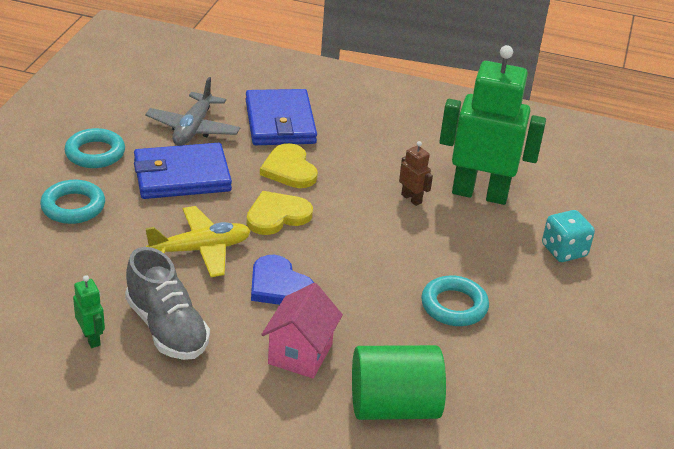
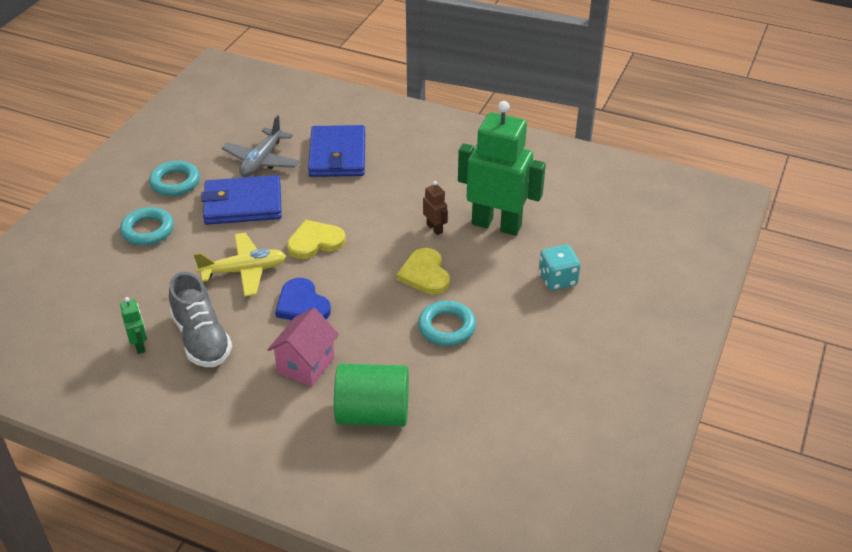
camera: 10 degrees right, 5 degrees up
(289, 169) = (335, 199): yellow heart -> yellow heart (425, 274)

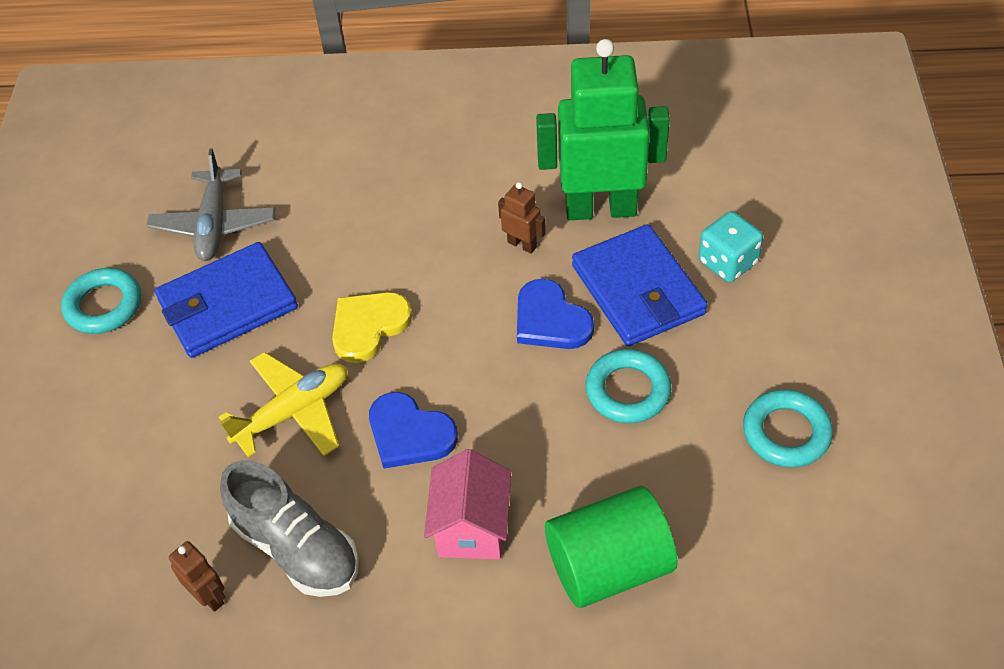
camera: 20 degrees left, 10 degrees up
(140, 345) = (209, 596): green robot -> brown robot
(147, 230) = (108, 400): turquoise ring -> turquoise ring (786, 433)
(337, 155) = (319, 177): blue wallet -> blue wallet (638, 290)
(425, 274) = (550, 320): yellow heart -> blue heart

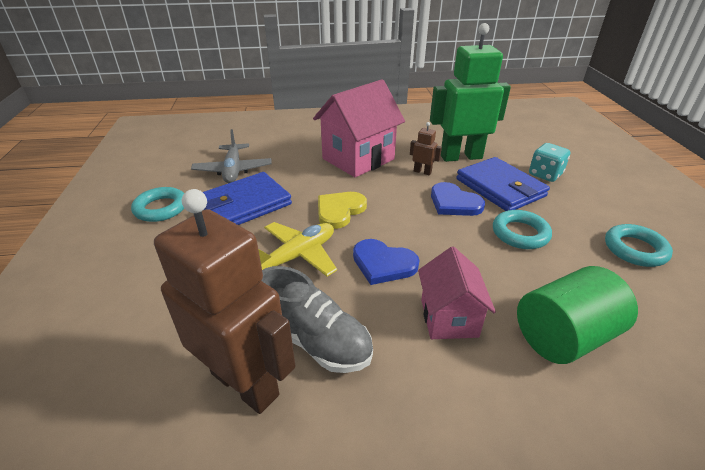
camera: 10 degrees left, 15 degrees down
(209, 596) = (245, 383): brown robot -> brown robot, size x2.45
(422, 206) = (358, 159): none -> pink house

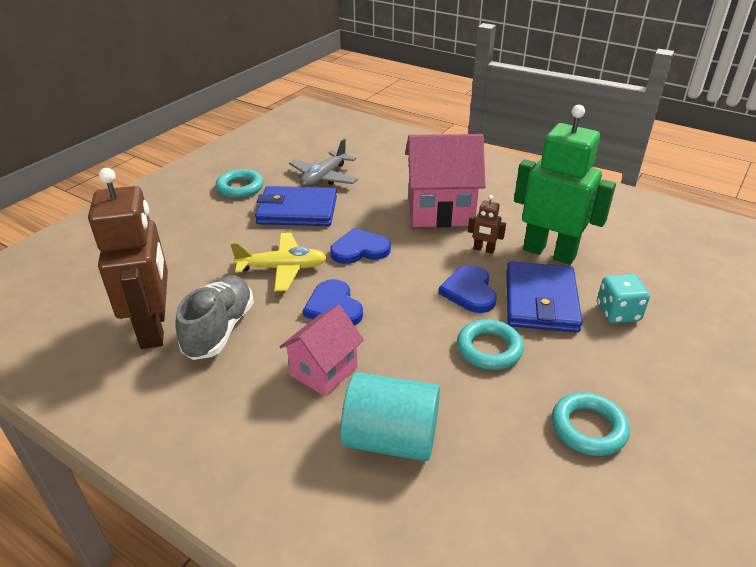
camera: 40 degrees right, 0 degrees up
(315, 341) = (220, 329): grey shoe -> grey shoe turned 150 degrees counterclockwise
(339, 211) = (359, 249): yellow heart -> blue heart
(422, 172) = (484, 249): brown robot -> brown robot turned 135 degrees clockwise
(564, 336) = (391, 439): green cylinder -> turquoise cylinder

